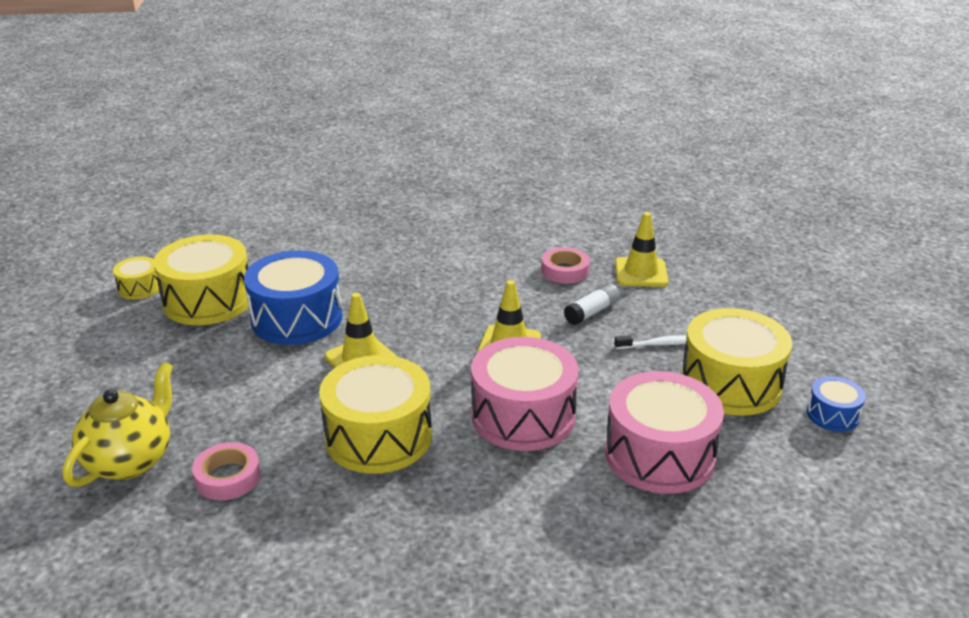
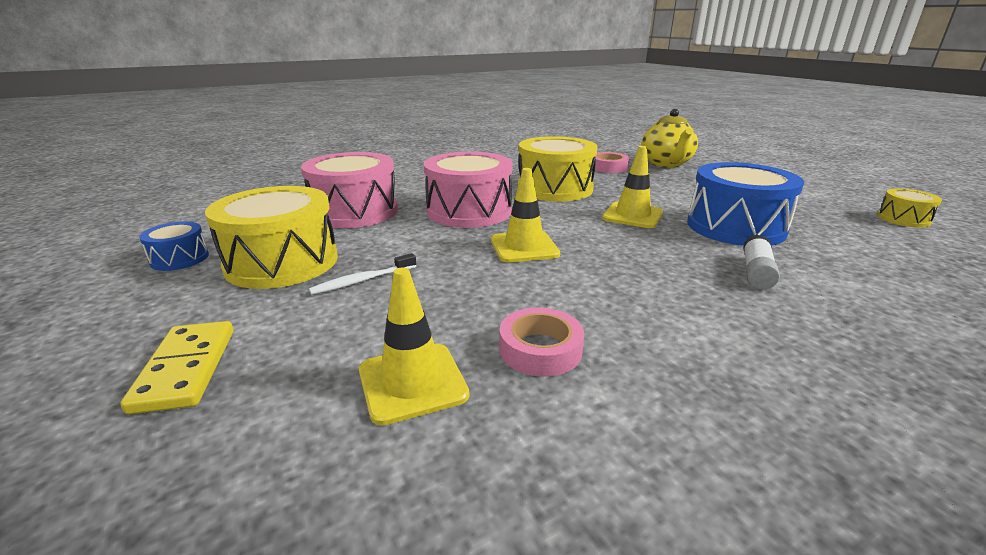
camera: 155 degrees right, 5 degrees down
(208, 300) = (831, 223): yellow drum -> none
(591, 312) = (460, 297): white glue stick -> white glue stick (756, 272)
(765, 307) = (186, 369): none -> yellow domino

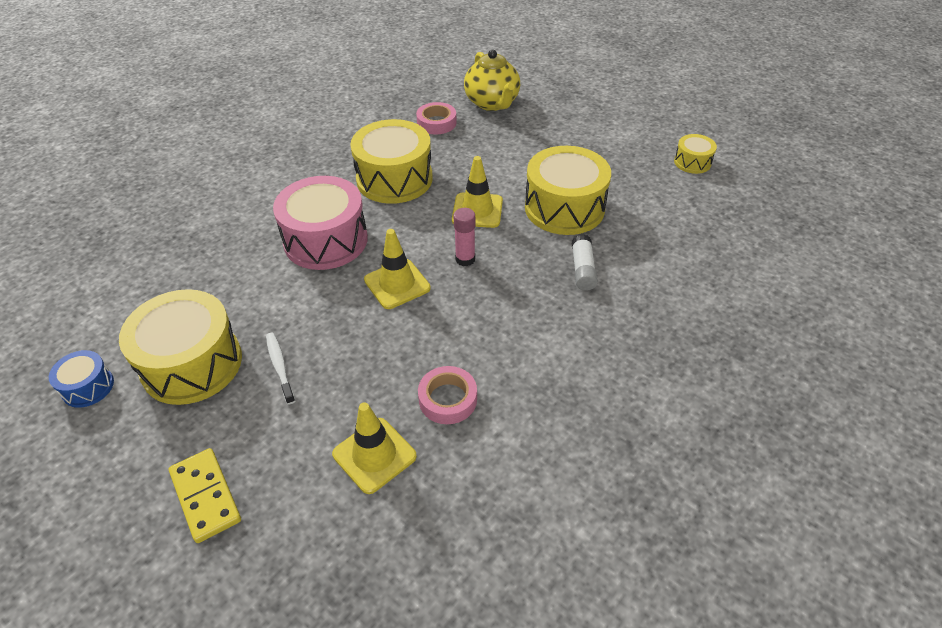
camera: 20 degrees left, 20 degrees up
(355, 212) = (211, 270): pink drum -> none
(362, 281) = (280, 367): white toothbrush -> white toothbrush turned 120 degrees clockwise
(608, 243) = (465, 259): none -> pink glue stick
(735, 227) = (564, 208): blue drum -> yellow drum

